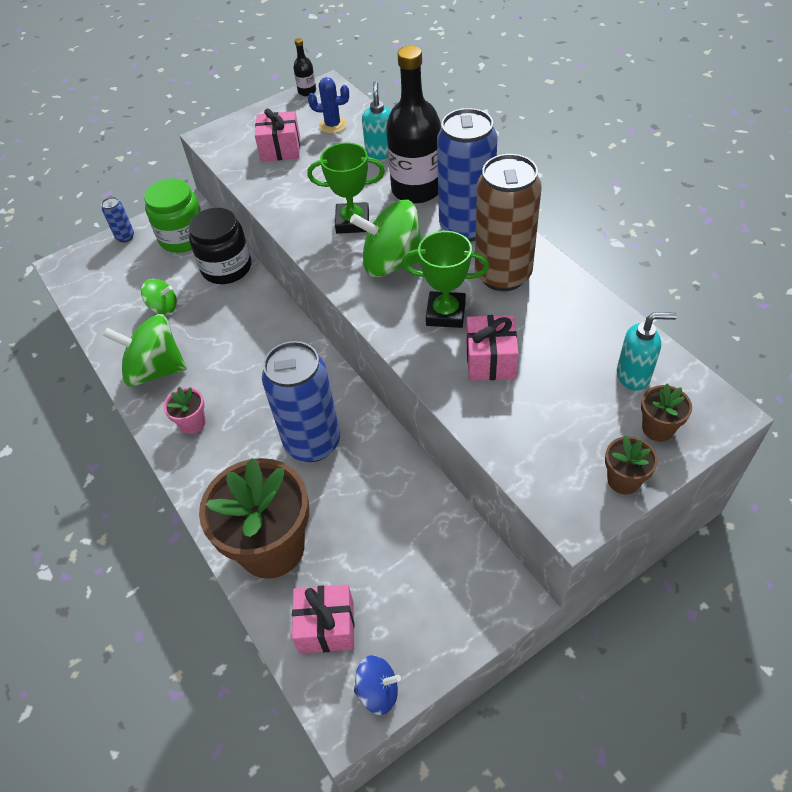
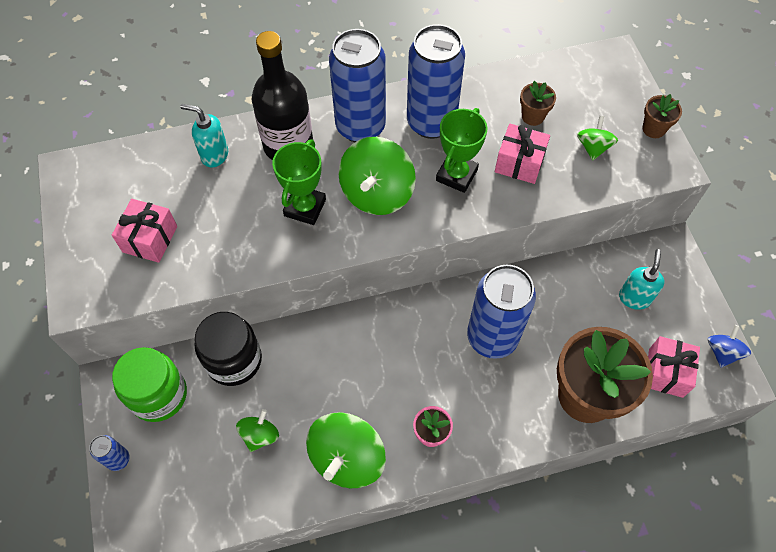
camera: 75 degrees left, 10 degrees up
(307, 91) = (61, 189): black bottle -> none
(332, 125) = (141, 182): blue cactus -> none
(503, 275) = (431, 122): brown can -> blue can
(554, 423) = (593, 147): none -> green spinning top
(633, 375) = (567, 86): turquoise soap dispenser -> turquoise soap dispenser (634, 298)
(658, 428) = (617, 93): brown flower pot -> brown flower pot (532, 116)

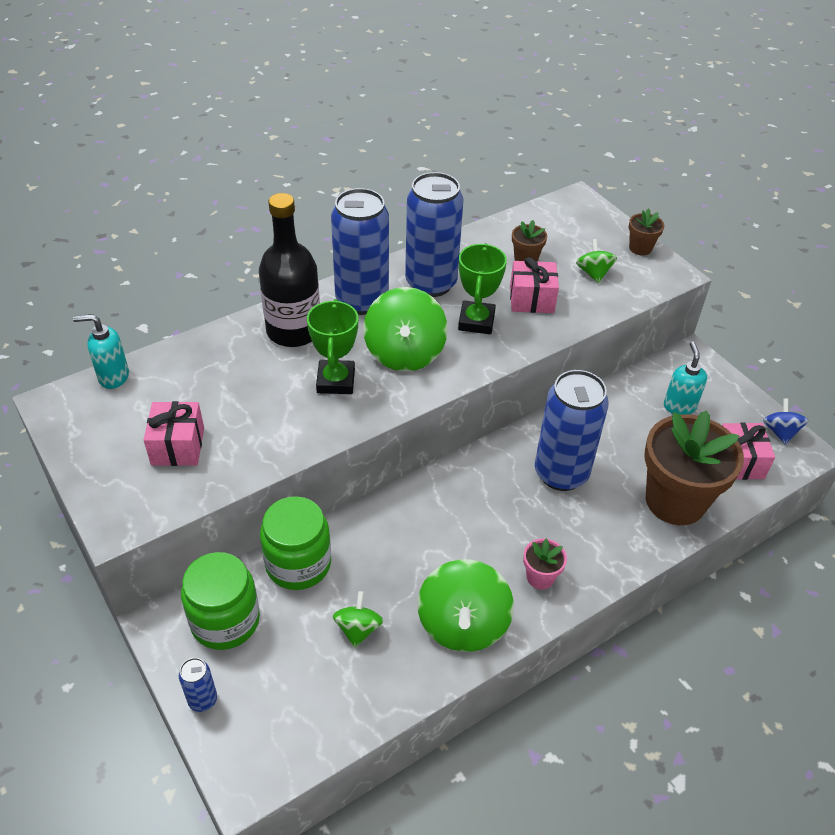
camera: 20 degrees left, 15 degrees down
(214, 155) = (217, 356): turquoise soap dispenser -> turquoise soap dispenser (113, 377)
(234, 360) = (298, 564): black jar -> green jar

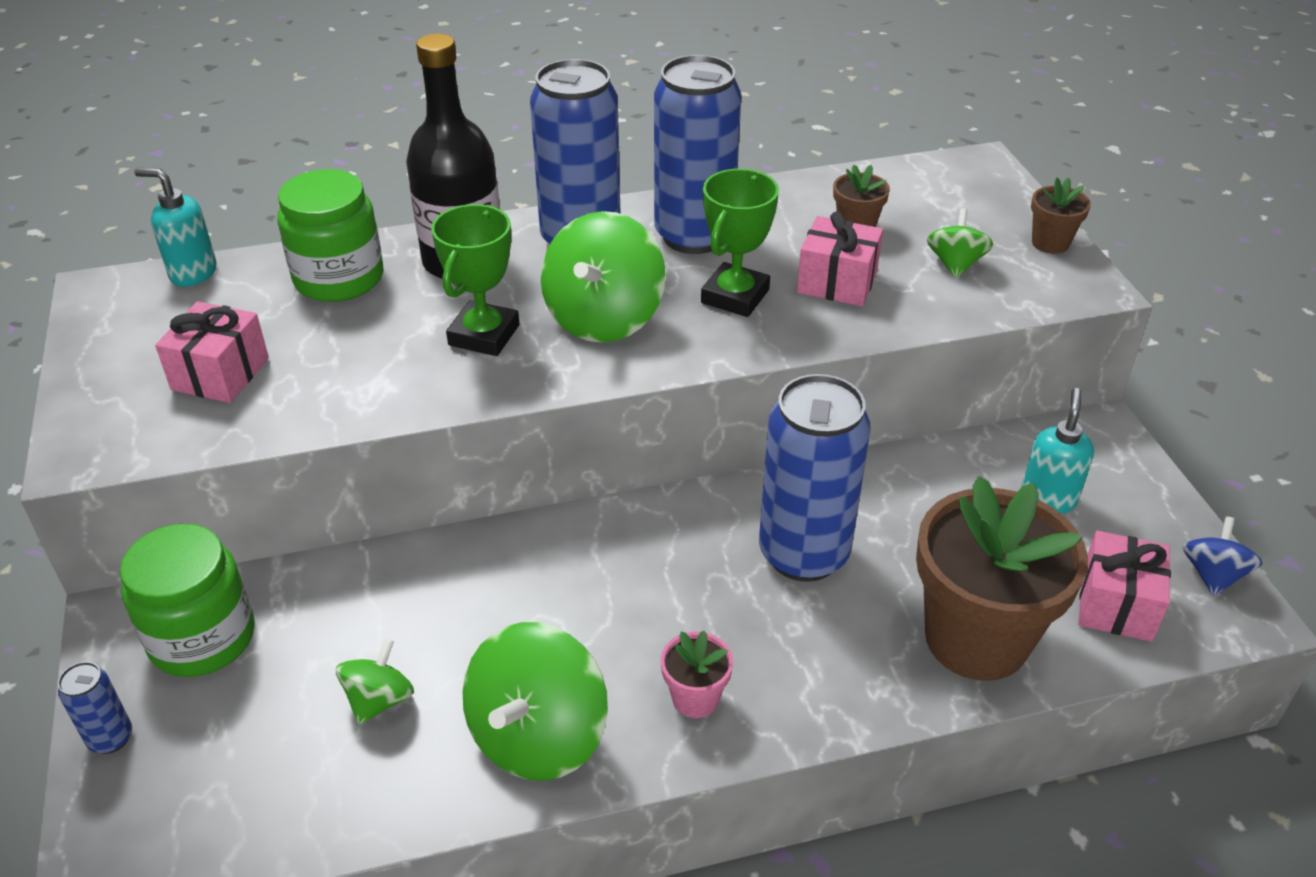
camera: 20 degrees right, 5 degrees down
(298, 564) = (344, 586): green jar -> green jar (339, 278)

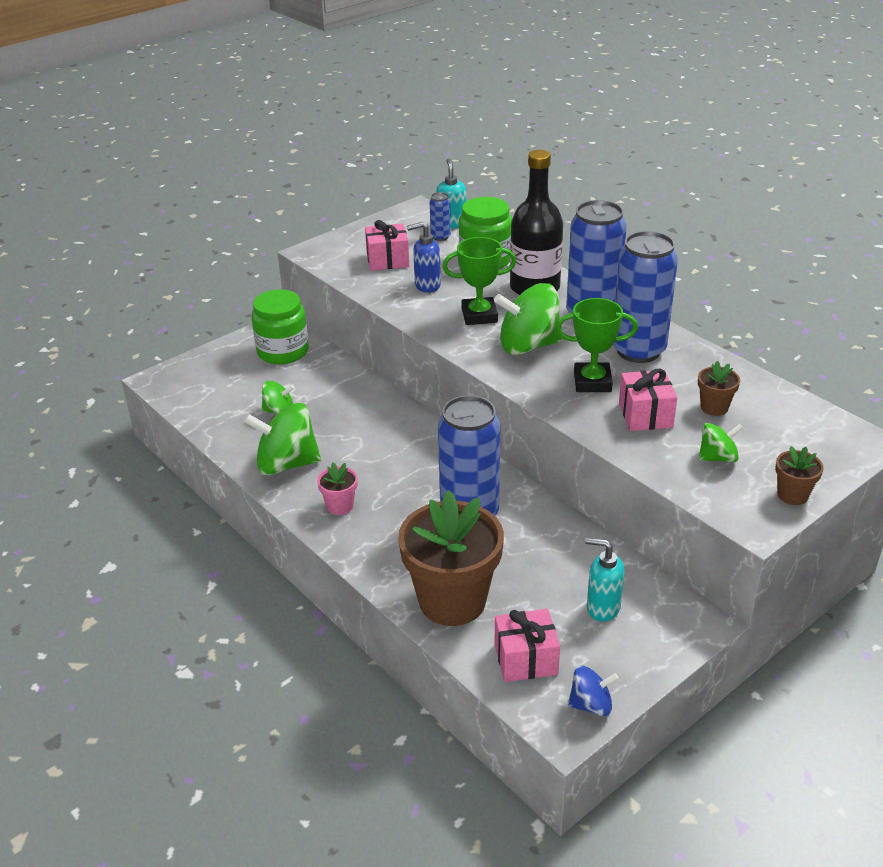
camera: 65 degrees right, 5 degrees down
(111, 738) = (219, 353): blue can -> blue can (440, 237)
(346, 358) = (427, 285): none -> blue soap dispenser
(1048, 498) = (602, 608): turquoise soap dispenser -> turquoise soap dispenser turned 150 degrees counterclockwise

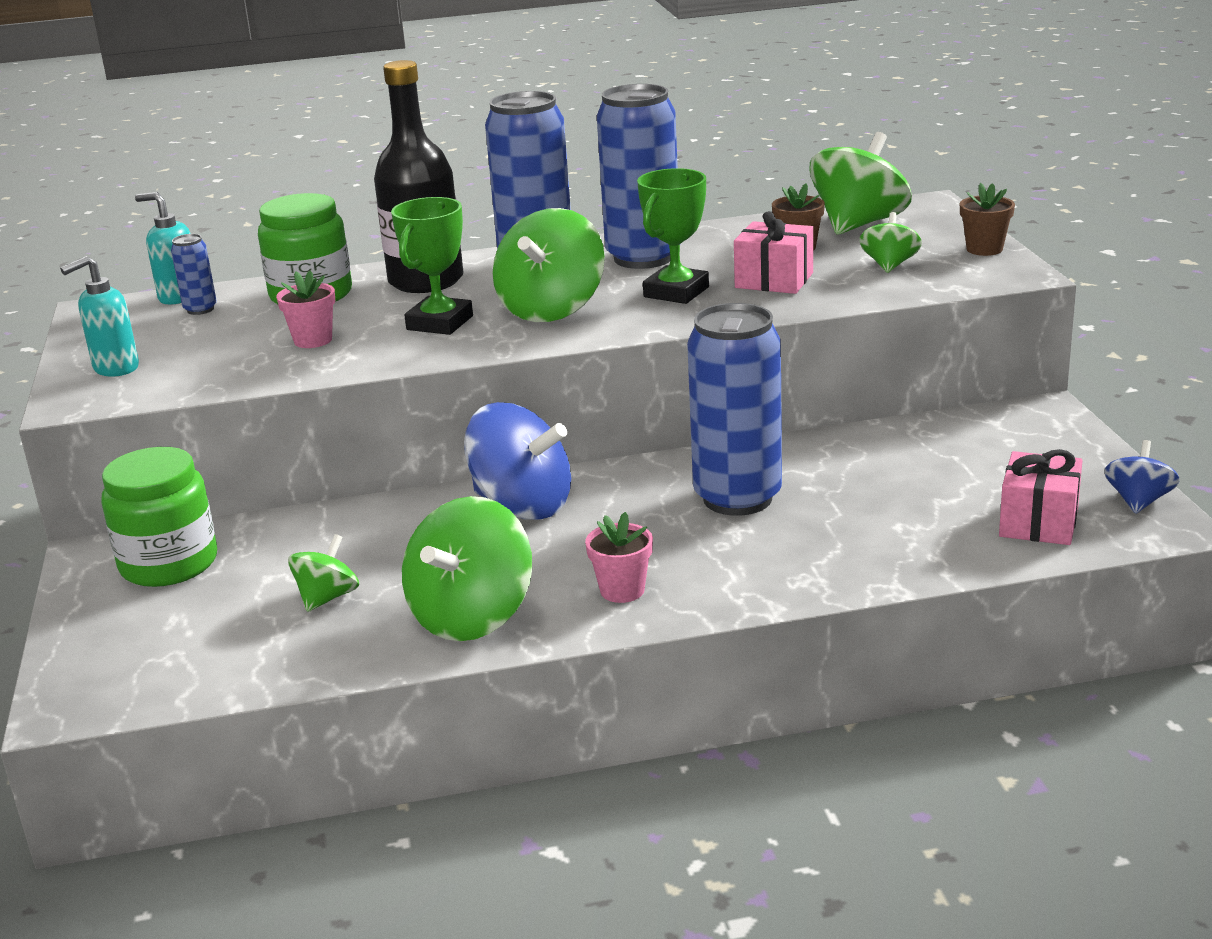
camera: 60 degrees left, 10 degrees down
(387, 260) = (199, 353): pink gift -> none
(407, 436) = (522, 505): none -> blue spinning top
(427, 285) = (313, 340): blue soap dispenser -> pink flower pot
(452, 601) = (897, 547): brown flower pot -> none
(602, 608) = (982, 456): turquoise soap dispenser -> turquoise soap dispenser (115, 368)
(787, 421) = (858, 224): none -> green spinning top

